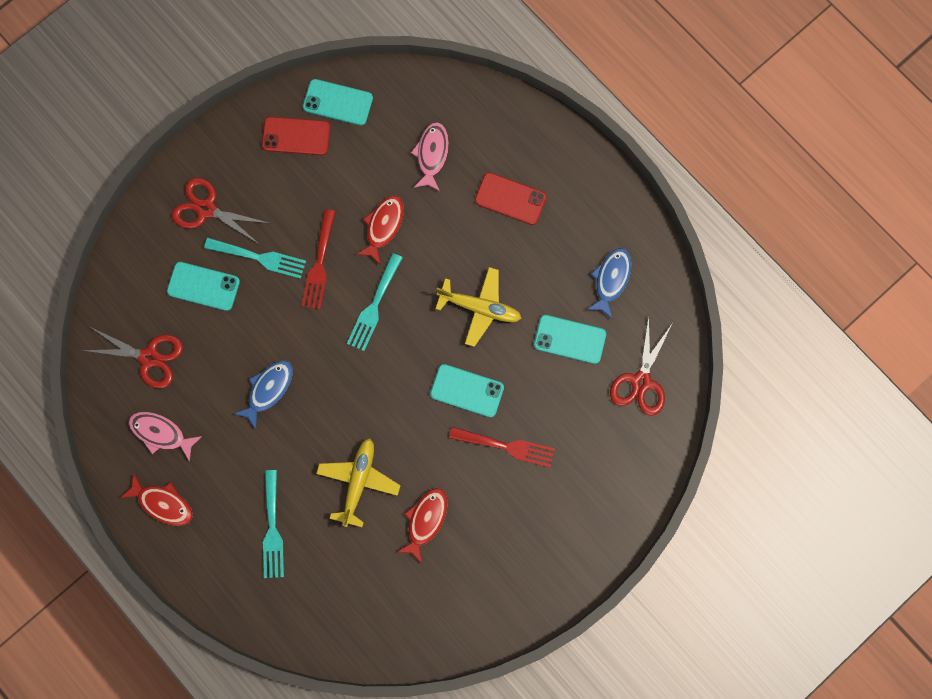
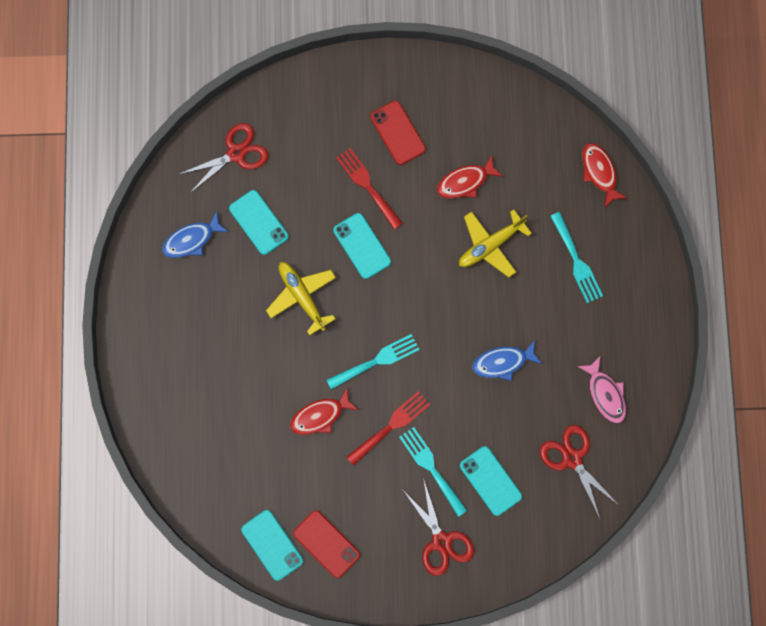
camera: 140 degrees left, 0 degrees up
(163, 503) = (641, 342): red fish -> red fish (599, 172)
(272, 529) = (576, 261): turquoise fork -> turquoise fork turned 120 degrees clockwise
(432, 155) = (237, 441): pink fish -> none
(510, 199) = (209, 359): red phone -> red phone (397, 133)

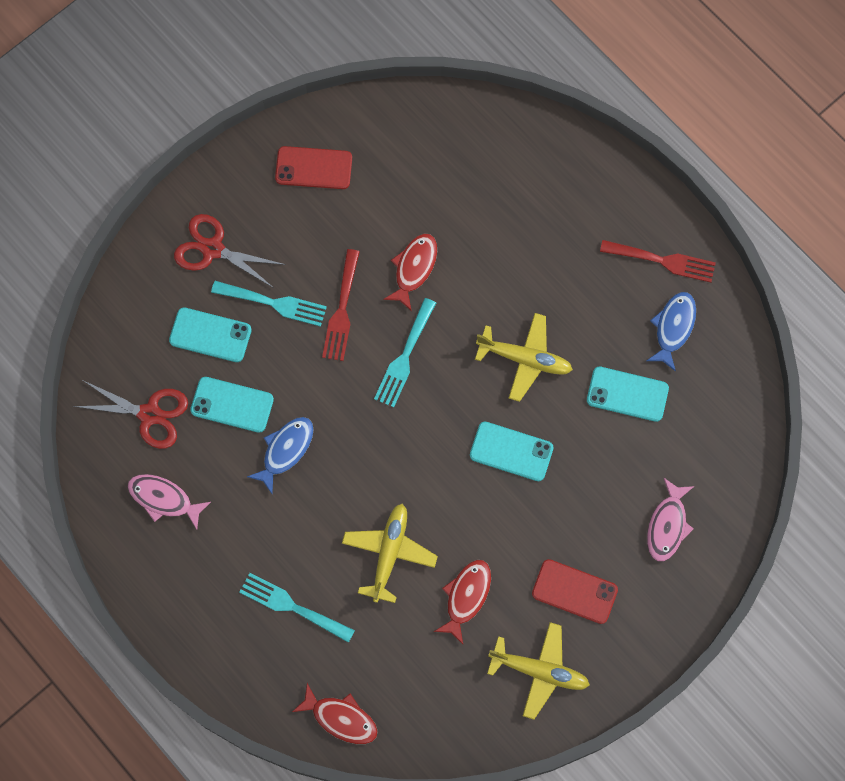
camera: 140 degrees right, 5 degrees down
(236, 153) = (709, 441): red scissors -> none
(272, 545) = (360, 130): turquoise phone -> turquoise phone (232, 405)
(307, 125) = (667, 525): none -> pink fish
(367, 185) = (557, 514): red fork -> red fork (663, 261)
(458, 105) = (539, 671): none -> yellow plane

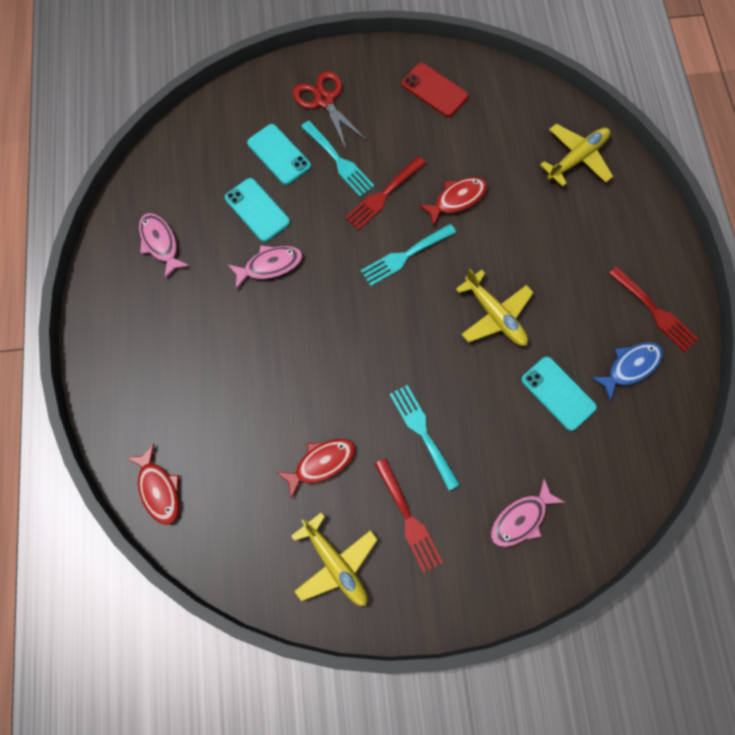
camera: 35 degrees right, 0 degrees up
(149, 414) = (196, 180): red scissors -> none
(285, 450) = (270, 265): blue fish -> pink fish
(292, 606) = (188, 379): turquoise fork -> turquoise fork (422, 432)
(389, 553) = (288, 389): yellow plane -> yellow plane (577, 158)
(511, 451) = (435, 376): turquoise phone -> none
(574, 591) = (408, 519): red phone -> red fork

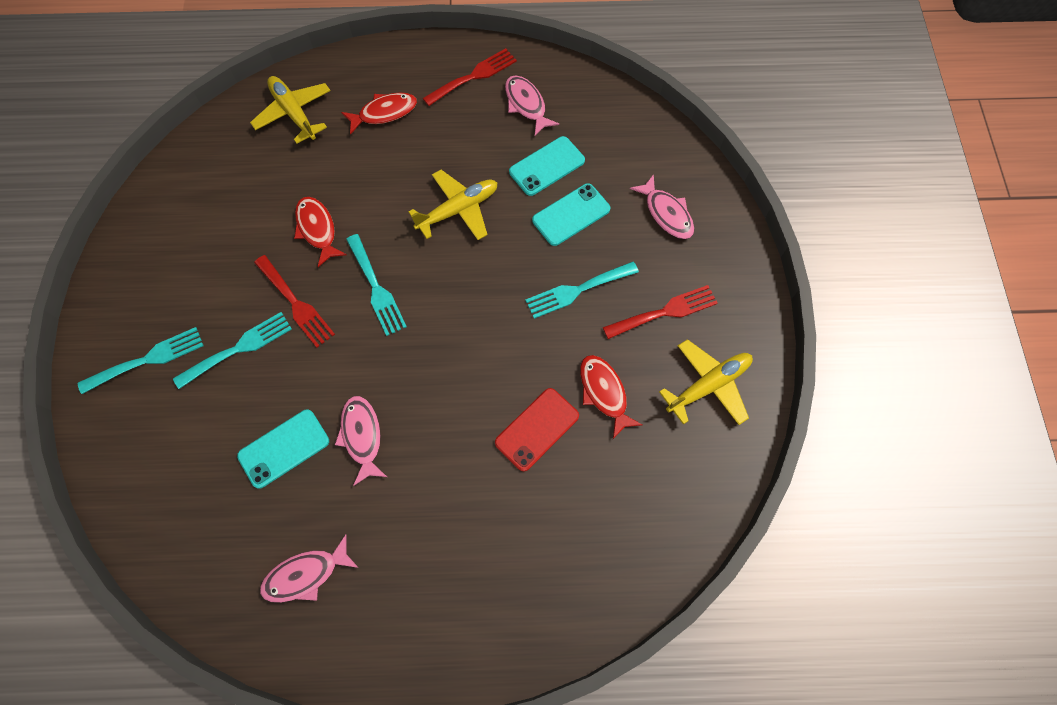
camera: 85 degrees left, 5 degrees down
(159, 489) = (625, 576): red fish -> red fish (384, 113)
(279, 154) = (211, 418): turquoise phone -> turquoise phone (571, 215)
(324, 100) = (148, 359): red scissors -> turquoise fork
(434, 90) = (170, 237): red phone -> red phone (537, 429)
(630, 367) = (526, 105): blue fish -> pink fish

